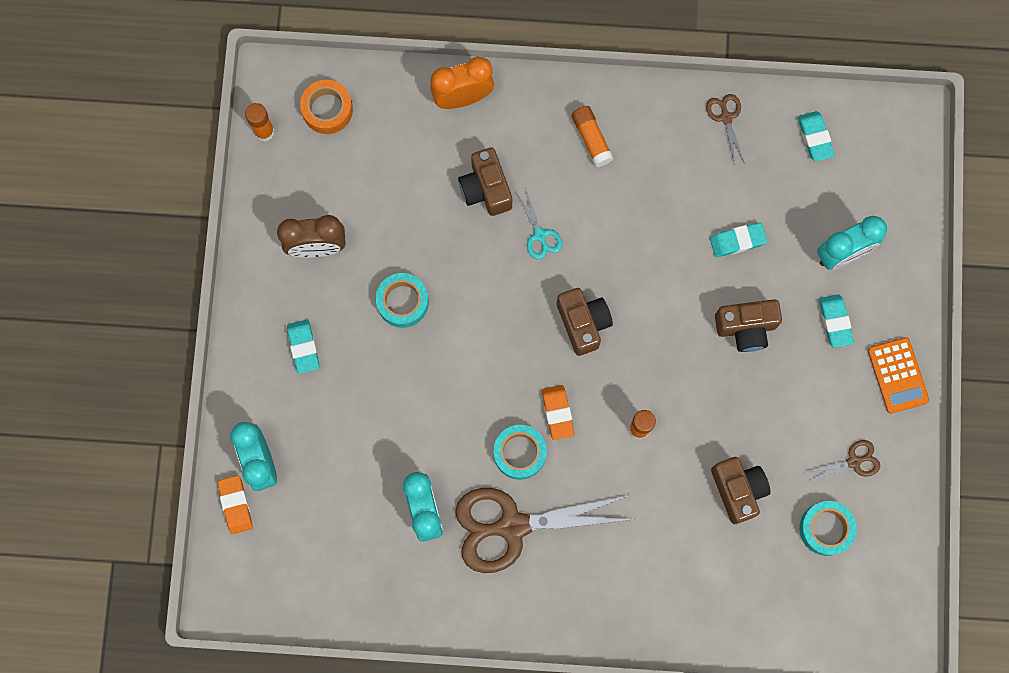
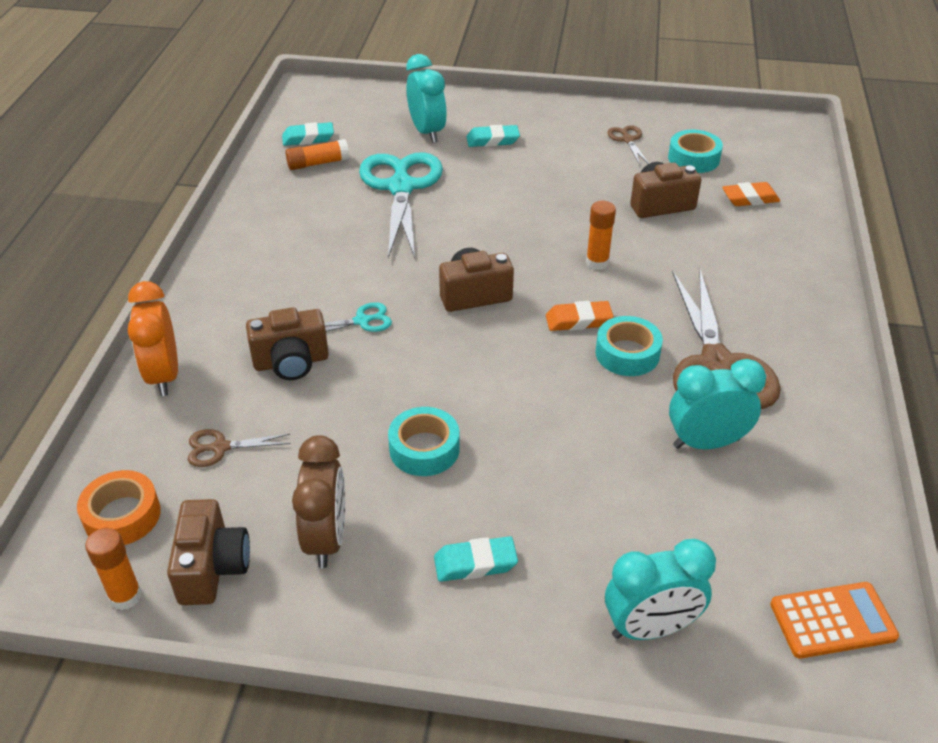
camera: 85 degrees left, 35 degrees down
(236, 505) = (721, 666): orange eraser -> orange eraser (750, 198)
(591, 139) = (258, 275): orange glue stick -> orange glue stick (318, 163)
(726, 117) = (268, 186): brown scissors -> brown scissors (220, 447)
(737, 241) = (401, 188): turquoise eraser -> turquoise scissors
(746, 328) = (492, 189): brown camera -> brown camera (212, 568)
(897, 375) = (547, 113): orange calculator -> orange calculator (832, 621)

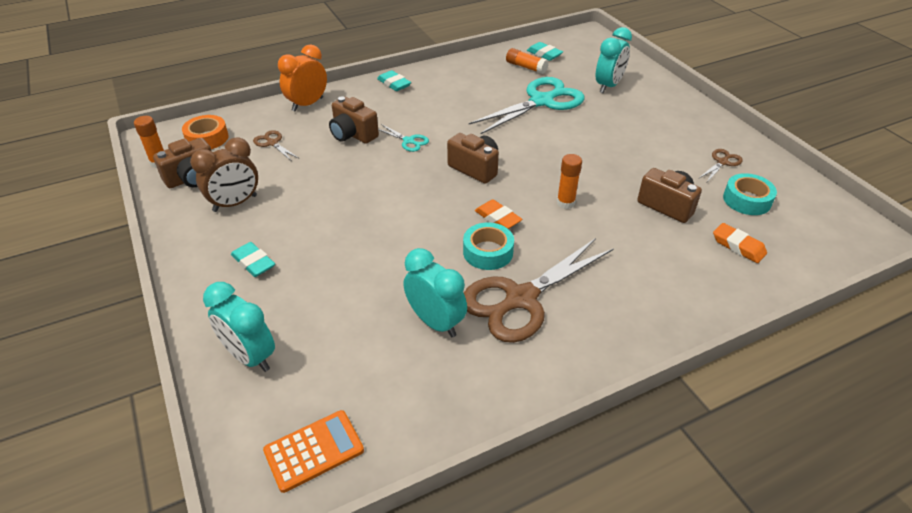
camera: 55 degrees right, 0 degrees up
(424, 449) = (326, 207): turquoise tape -> none
(492, 140) = (636, 111): turquoise eraser -> turquoise eraser (394, 84)
(832, 621) = (314, 451): orange calculator -> orange calculator turned 75 degrees counterclockwise

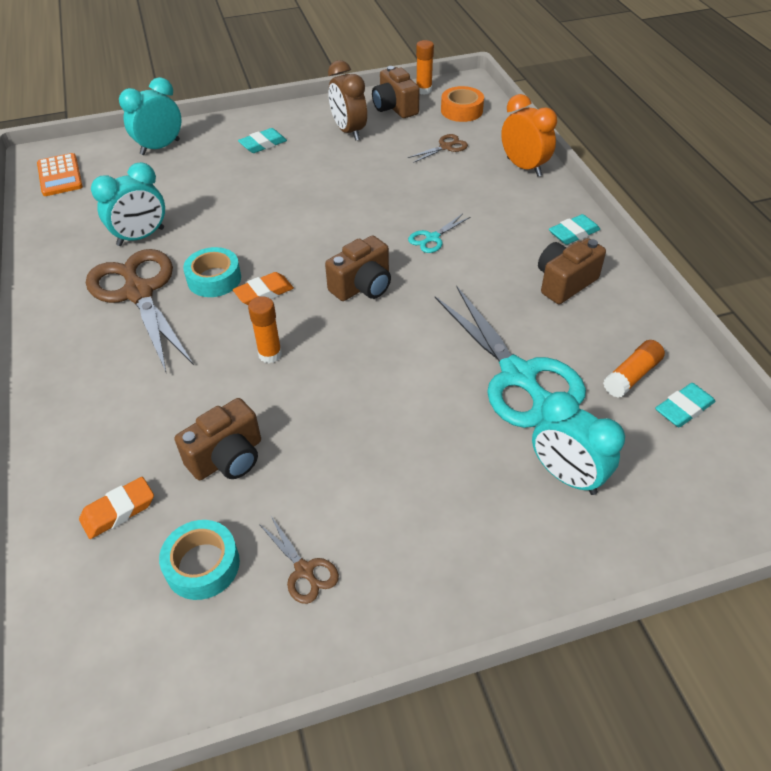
camera: 100 degrees right, 5 degrees up
(353, 134) = (453, 198): brown camera -> brown camera (564, 283)

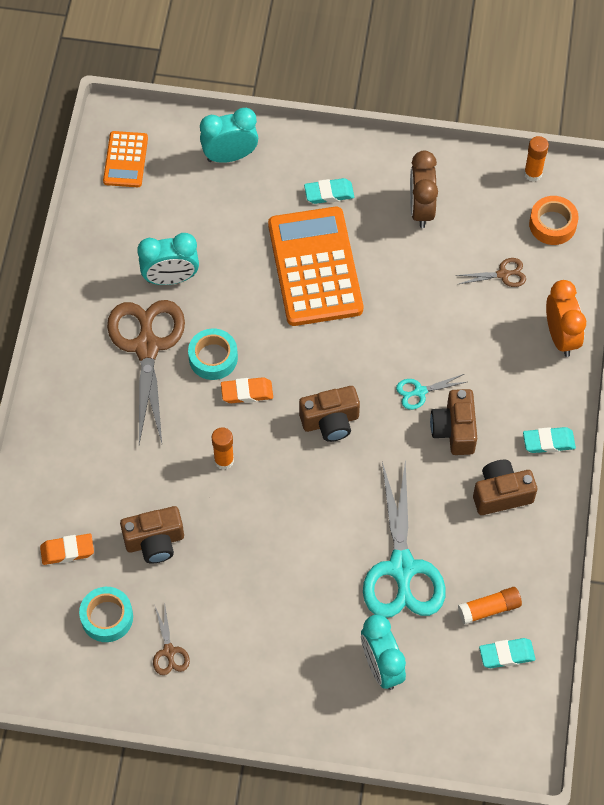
camera: 25 degrees right, 15 degrees up
(279, 189) = (315, 267): none -> orange calculator
(395, 108) = (486, 190): brown camera -> brown camera (454, 430)

